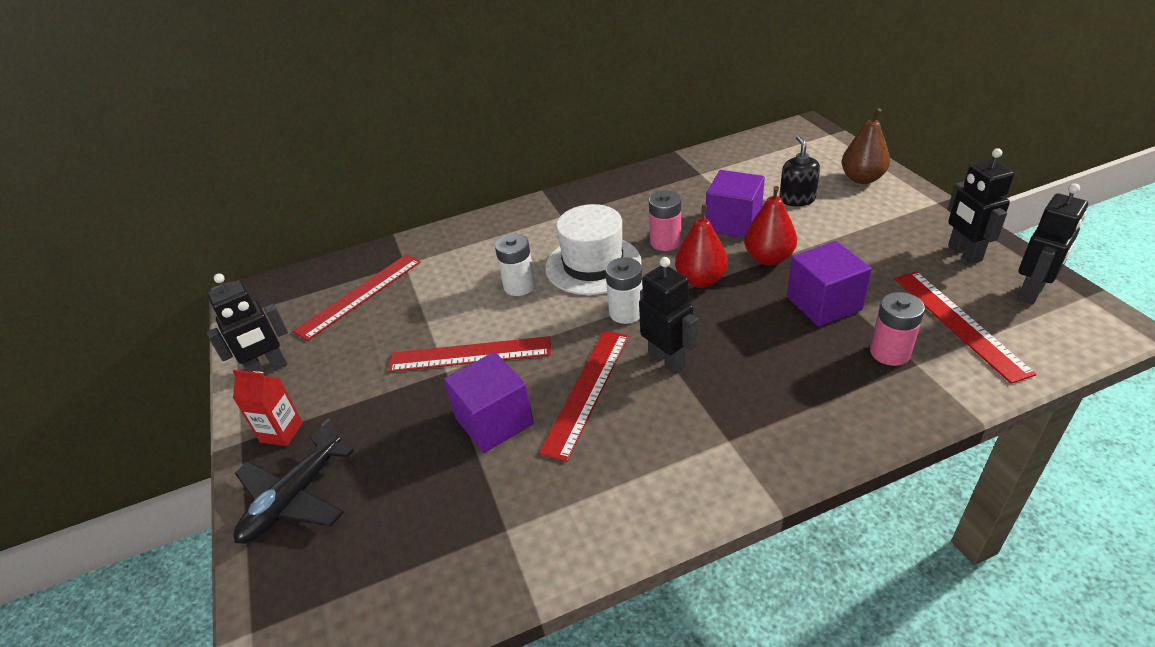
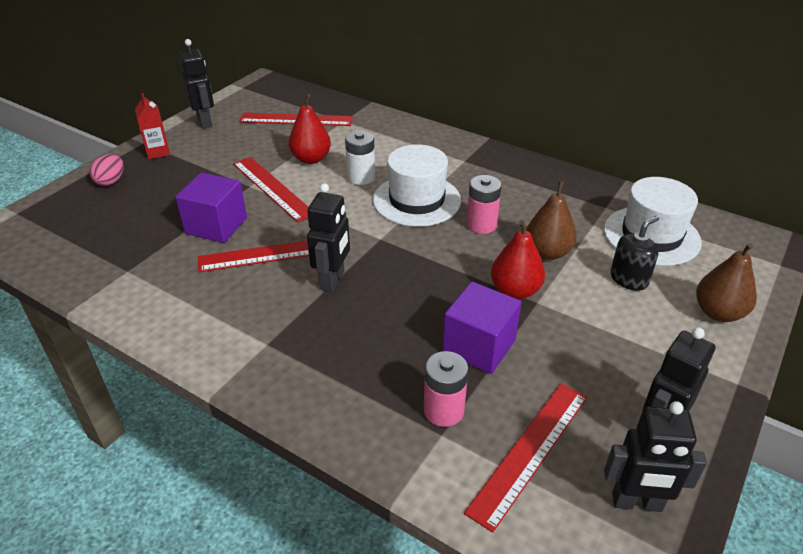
camera: 50 degrees right, 0 degrees up
(268, 369) = (205, 122): black robot -> black robot turned 135 degrees counterclockwise
(294, 498) = (111, 181): black plane -> pink egg
(626, 312) = (373, 239): white battery -> none
(701, 280) = (447, 262): red pear -> red pear (311, 159)
(733, 223) = (547, 252): purple cube -> brown pear
(754, 168) = (651, 235): none -> white hat

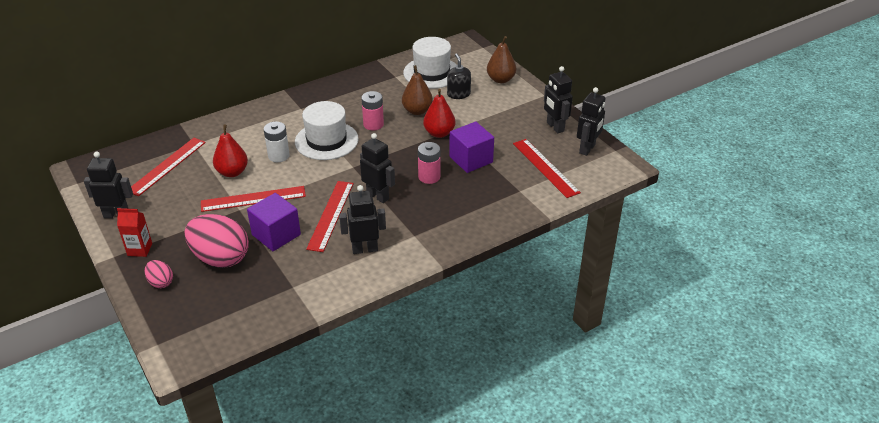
camera: 65 degrees left, 0 degrees up
(161, 203) = (220, 258): none -> pink egg
(218, 306) = (365, 249): none -> black robot
(443, 410) = (505, 185): pink battery -> pink battery (429, 177)

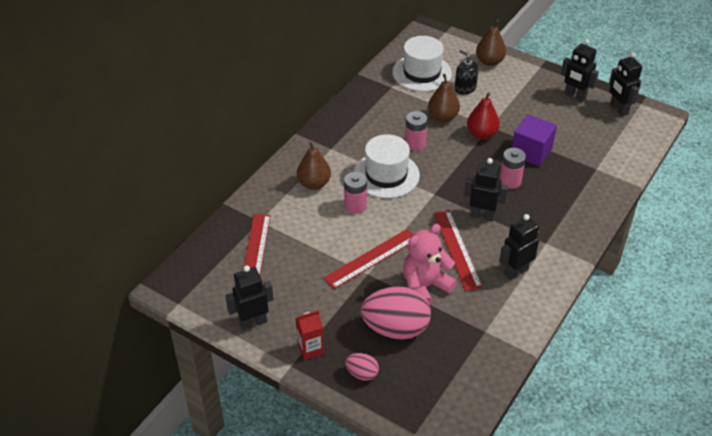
camera: 25 degrees left, 5 degrees up
(232, 172) = (326, 238): red pear -> none
(262, 130) = (314, 184): none -> brown pear
(276, 235) = (425, 286): purple cube -> pink teddy bear
(278, 156) = (355, 206): white battery -> pink battery
(545, 167) = (599, 139): red ruler -> none
(587, 149) = (618, 109): black robot -> black robot turned 150 degrees clockwise

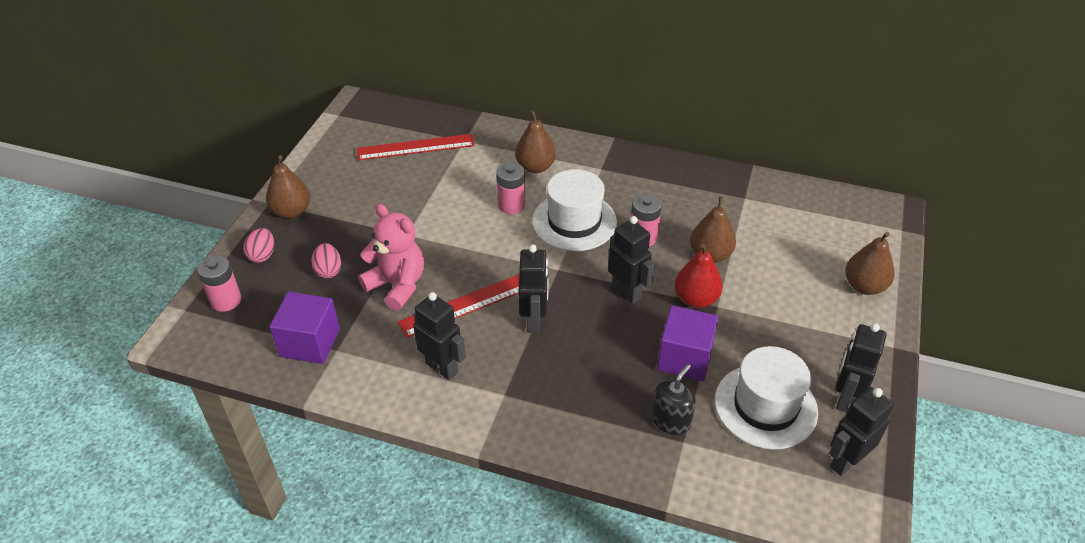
camera: 75 degrees right, 0 degrees up
(253, 322) = (321, 166): black robot -> black robot (626, 292)
(310, 349) = (291, 211): red carton -> brown pear
(371, 258) = (431, 233): red ruler -> none
(395, 328) = (328, 270): pink egg -> pink egg, size x0.48
(422, 73) = (792, 221): white hat -> white hat (765, 406)
(465, 88) = (785, 268): black soap dispenser -> black soap dispenser (671, 420)
(474, 347) = (310, 342): none -> purple cube
(510, 181) = (612, 341): pink battery -> pink battery (226, 300)

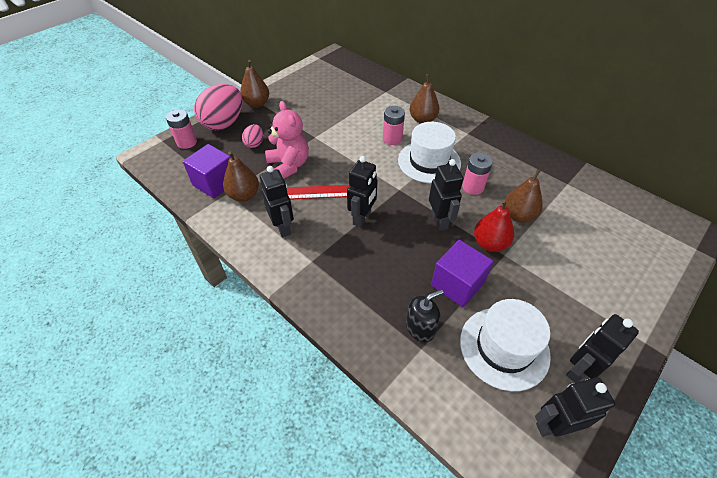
camera: 25 degrees right, 5 degrees up
(262, 255) = (224, 123): pink egg -> pink egg, size x2.07
(415, 147) = (353, 87): red ruler -> none
(864, 286) = (640, 282): brown pear -> brown pear (244, 195)

